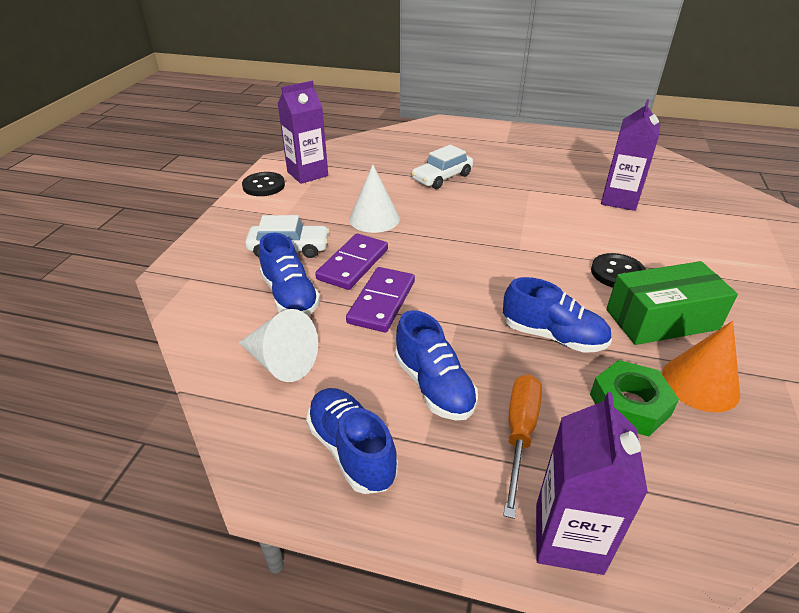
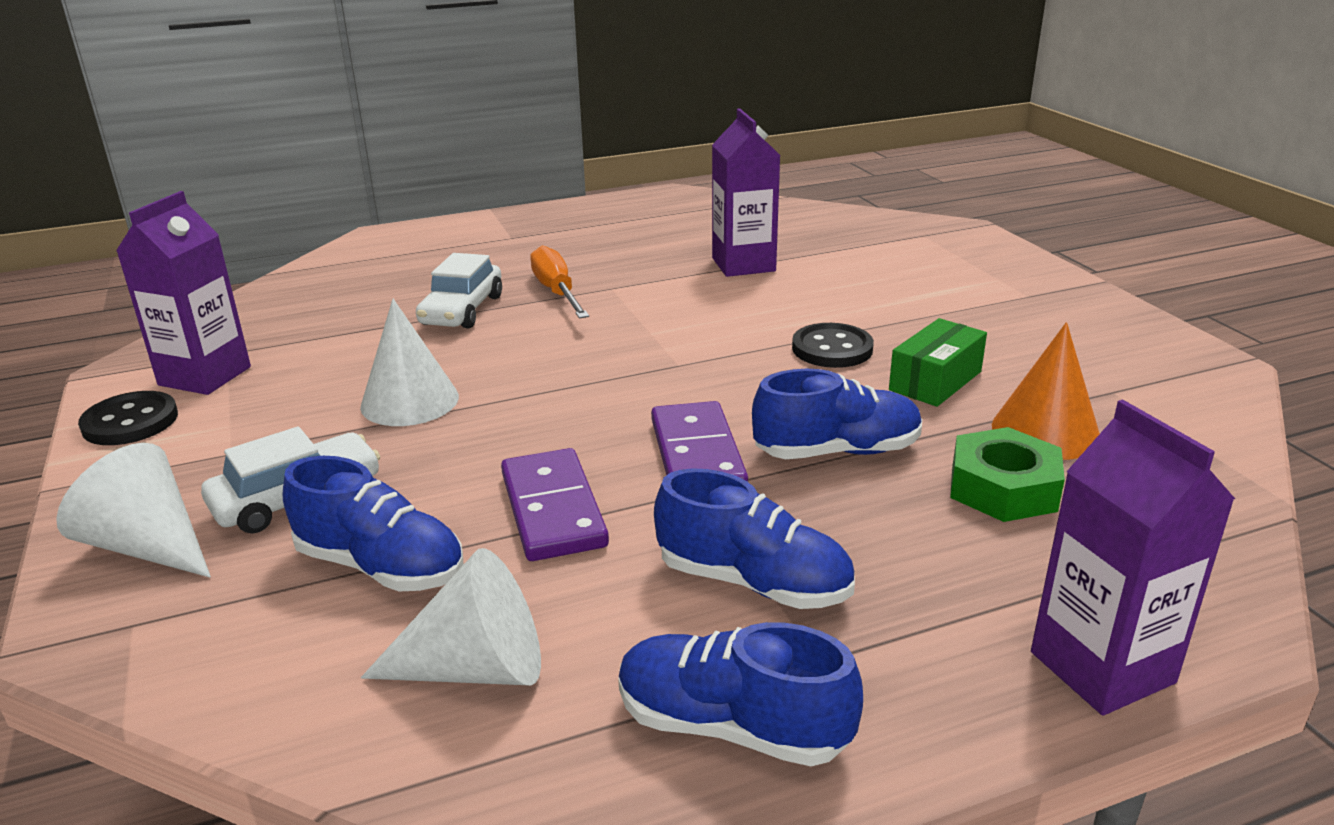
camera: 35 degrees left, 10 degrees down
(222, 246) = (148, 546): none -> white cone
(353, 264) = (445, 477): purple domino -> purple domino (697, 454)
(520, 434) = (924, 583): orange screwdriver -> orange screwdriver (557, 292)
(662, 319) = (935, 381): green box -> green box, size x0.66

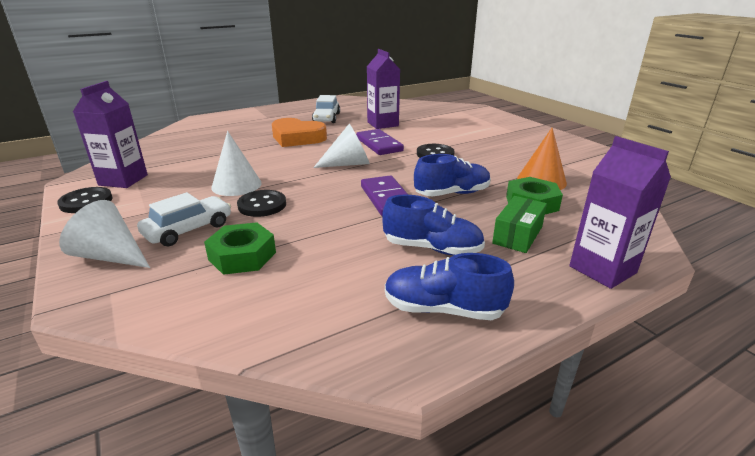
camera: 10 degrees left, 0 degrees up
(381, 566) = (242, 256): blue shoe -> green nut
(446, 452) = (262, 205): none -> black button
(462, 310) = (252, 147): white car -> white car (326, 118)
(476, 668) = (306, 296): white cone -> white cone (348, 164)
(553, 509) = (324, 225): purple domino -> purple domino (379, 144)
(557, 292) = (297, 138): orange screwdriver -> orange heart
(935, 381) = (486, 164): green box -> green box (517, 235)

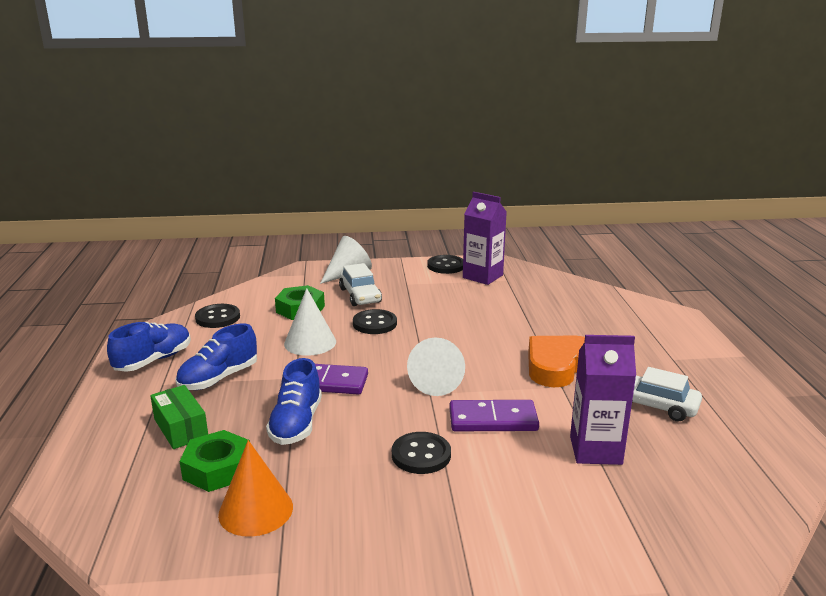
camera: 115 degrees right, 5 degrees down
(236, 185) = (430, 317): white cone -> white cone (310, 342)
(297, 311) = (218, 318): none -> black button
(602, 269) = (85, 447): purple carton -> none

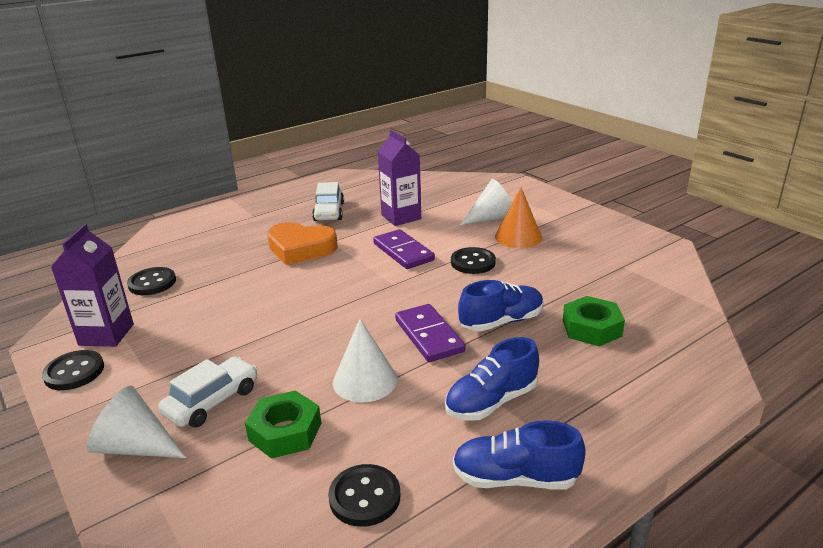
camera: 120 degrees left, 5 degrees up
(181, 428) = (580, 374): green box -> none
(218, 378) = (491, 401): blue shoe -> blue shoe turned 135 degrees clockwise
(256, 510) = (599, 293): orange cone -> orange cone (518, 237)
(374, 323) = (287, 358): black button -> black button (152, 283)
(437, 382) = (373, 286): white cone -> white cone (492, 218)

